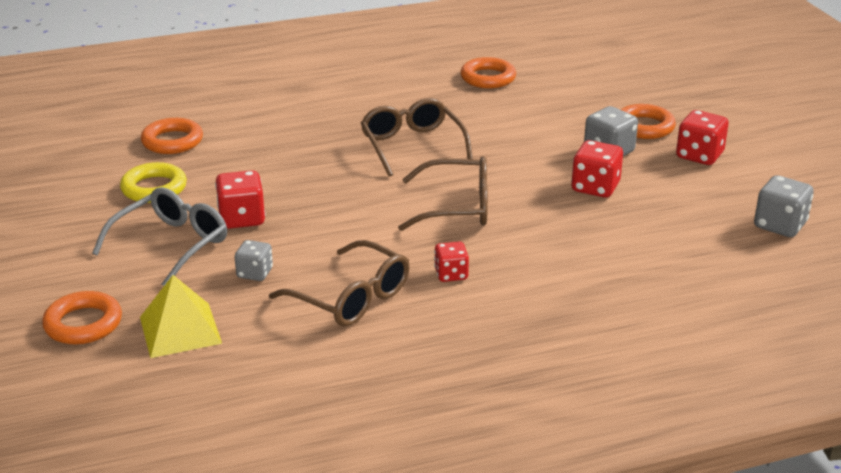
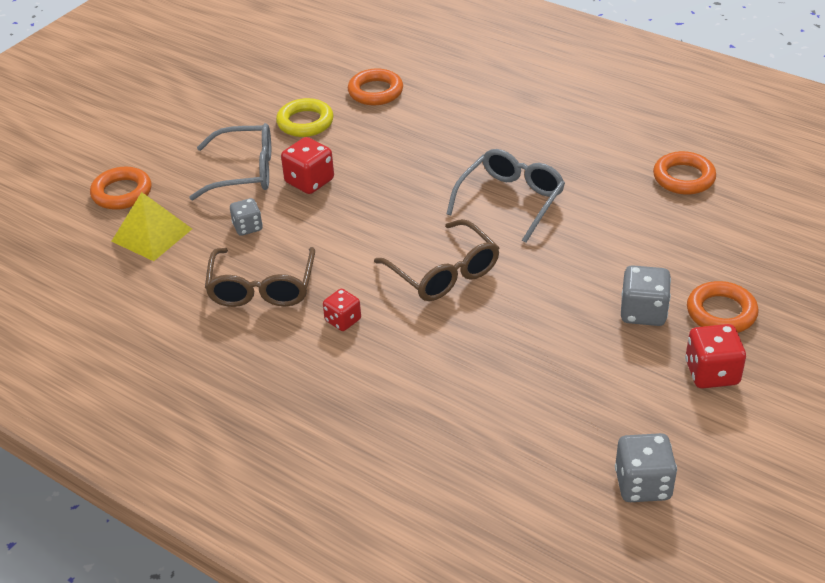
camera: 55 degrees right, 10 degrees up
(412, 146) = (511, 200): brown glasses -> grey glasses
(595, 187) = (568, 334): red dice -> none

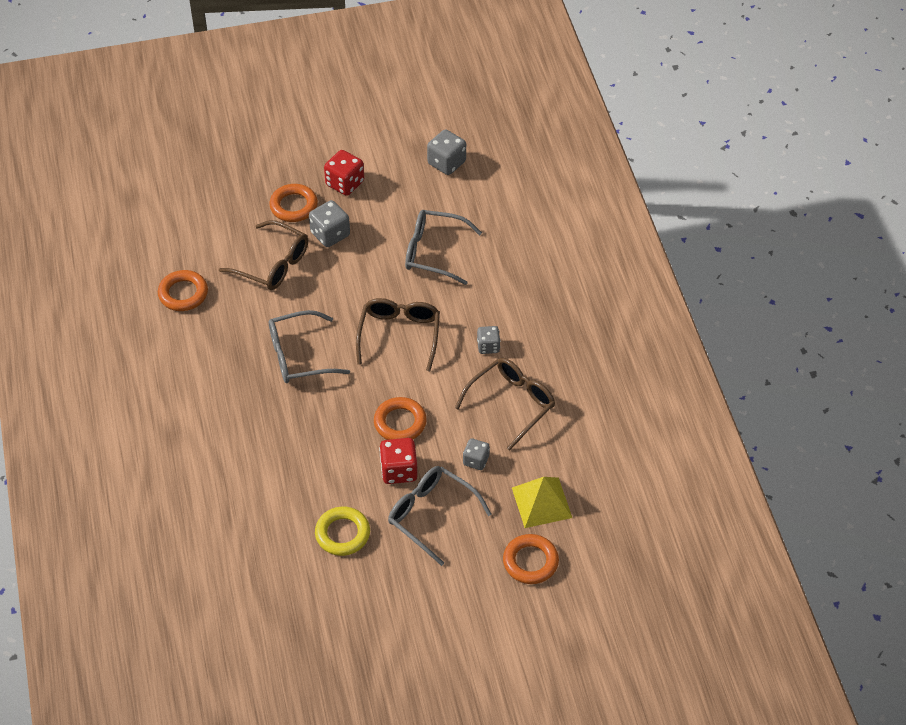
camera: 140 degrees left, 10 degrees up
(343, 320) = (488, 346): red dice -> grey dice
(375, 92) = (261, 526): orange ring -> orange ring (400, 423)
(515, 370) = (434, 252): none -> grey glasses
(650, 250) = (273, 264): none -> brown glasses

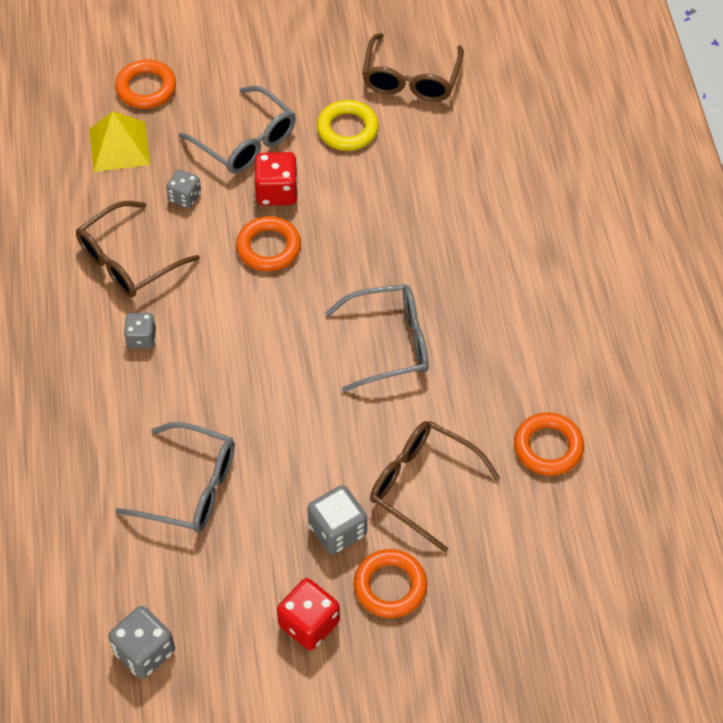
camera: 175 degrees left, 5 degrees up
(399, 335) = (255, 362): brown glasses -> brown glasses (411, 79)

